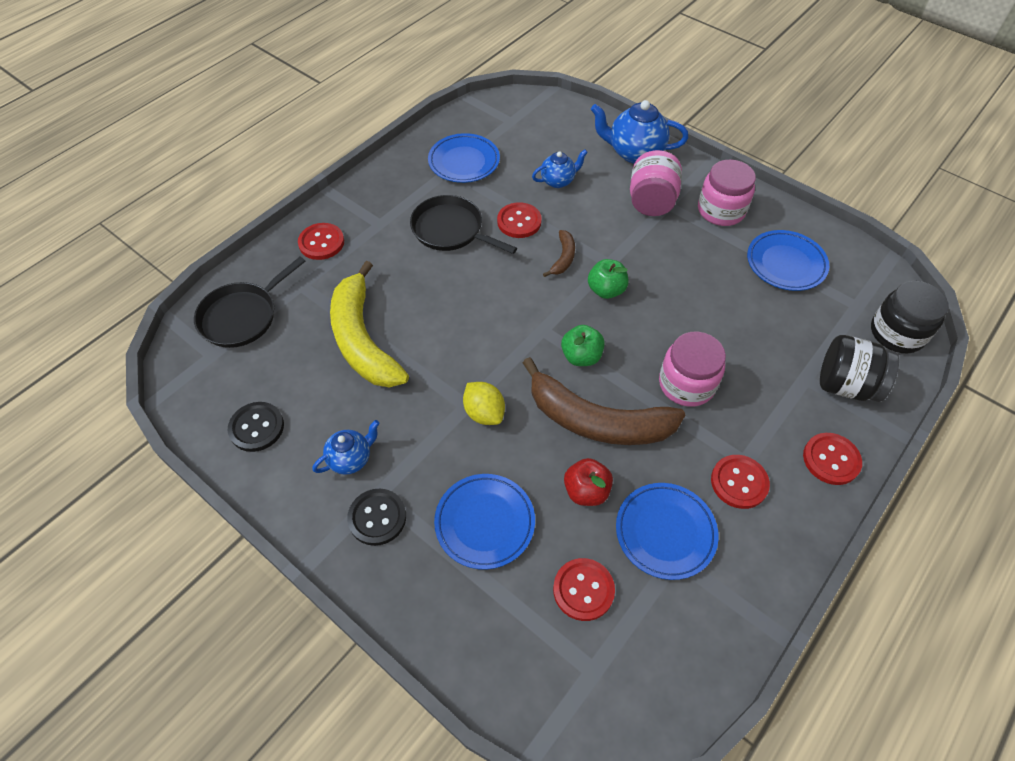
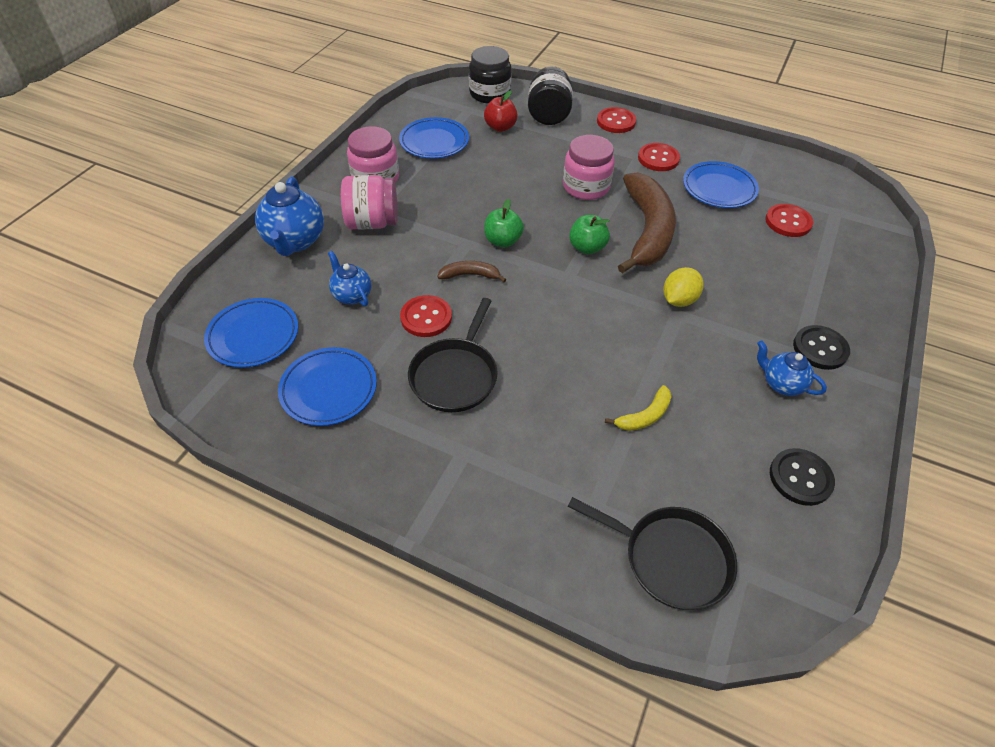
camera: 105 degrees left, 5 degrees down
(321, 242) = (516, 509): red button -> none
(362, 339) = (644, 416): yellow banana -> yellow banana, size x0.44
(485, 523) = (776, 280): blue plate -> blue plate (253, 336)
(586, 491) = (713, 229): red apple -> red apple (500, 127)

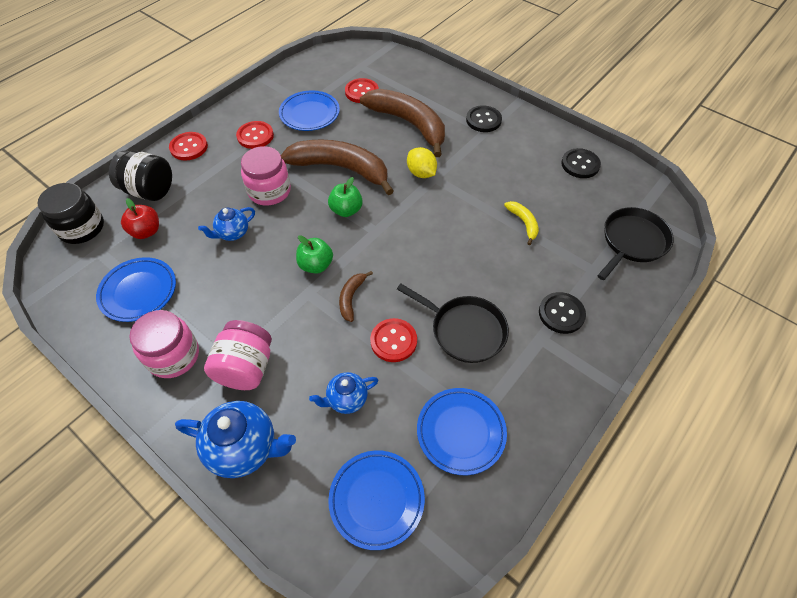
camera: 75 degrees left, 5 degrees up
(507, 472) = (561, 314): none -> black button
(759, 274) = (409, 124): none -> brown banana
(781, 384) = (508, 147): blue teapot -> blue teapot (233, 233)

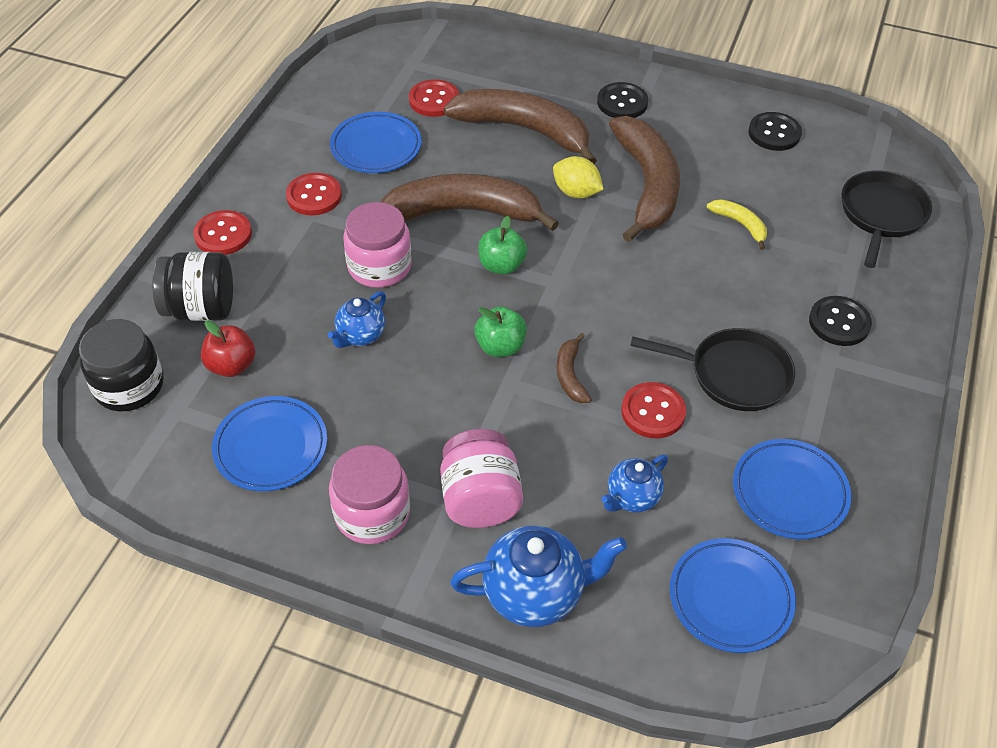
camera: 20 degrees left, 5 degrees down
(471, 180) = (647, 185): none -> brown banana

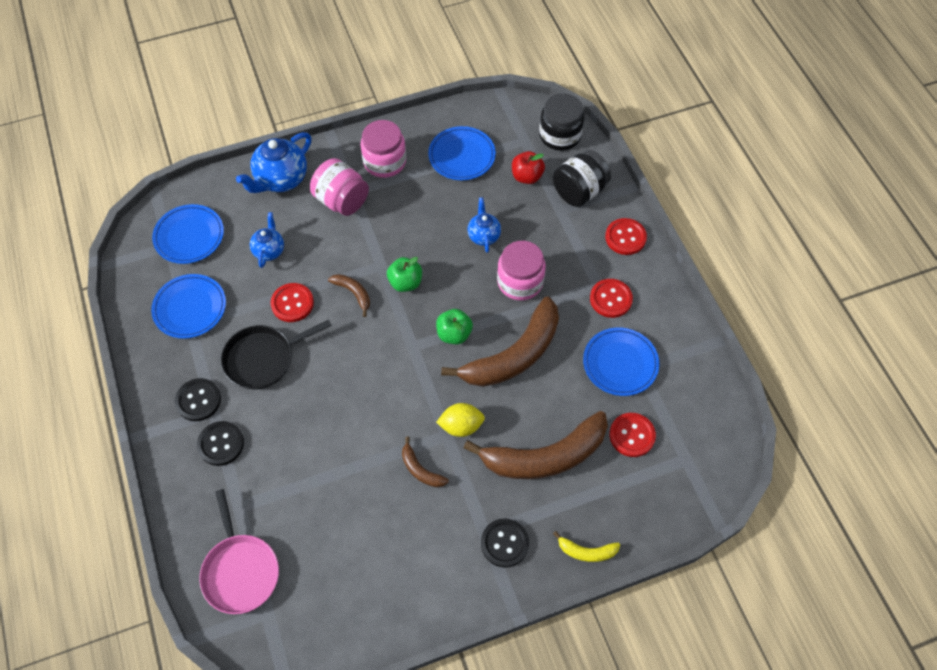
camera: 140 degrees right, 10 degrees up
(647, 185) = (420, 469): brown banana -> brown banana, size x0.44
(740, 224) = (333, 482): yellow banana -> yellow banana (586, 551)
(774, 133) = (369, 602): black button -> black button (198, 400)
(881, 214) = (240, 571): black pan -> pink pan

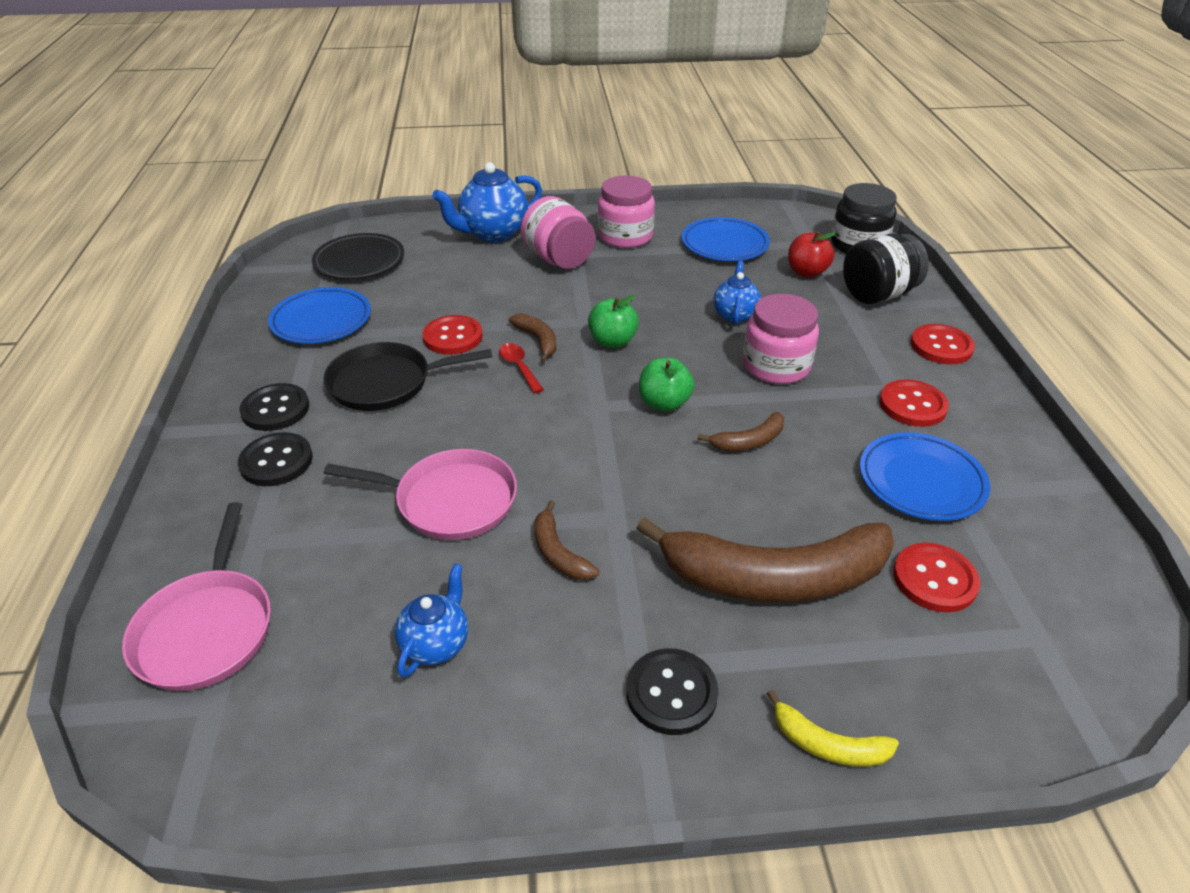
camera: 15 degrees right, 20 degrees down
(189, 236) = (359, 262): blue plate -> black plate
(269, 251) = (448, 287): blue teapot -> blue teapot (436, 644)
(344, 447) = (450, 500): none -> pink pan
(349, 323) = (519, 367): none -> red spoon
(461, 426) = (642, 510): yellow lemon -> none
(514, 355) = (748, 441): brown banana -> brown banana, size x0.44

